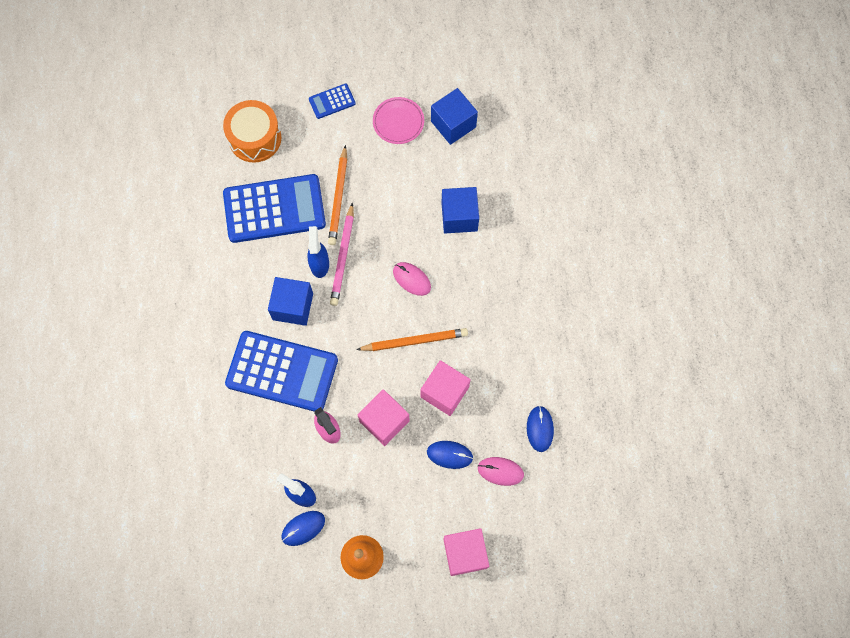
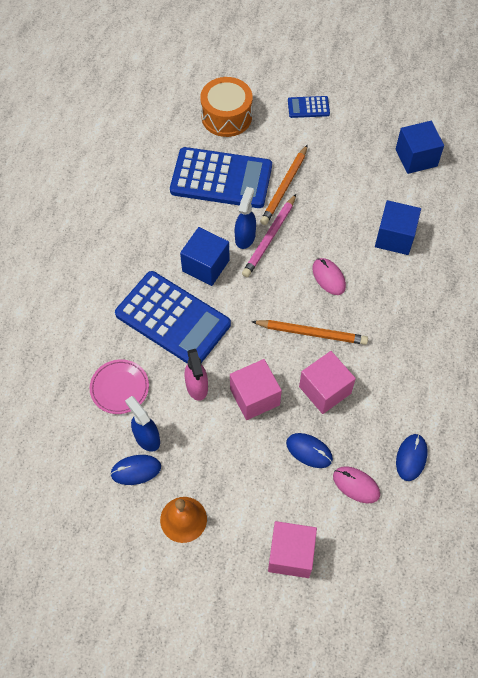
camera: 20 degrees right, 10 degrees down
(398, 122) = (364, 141): pink plate -> pink plate (119, 388)

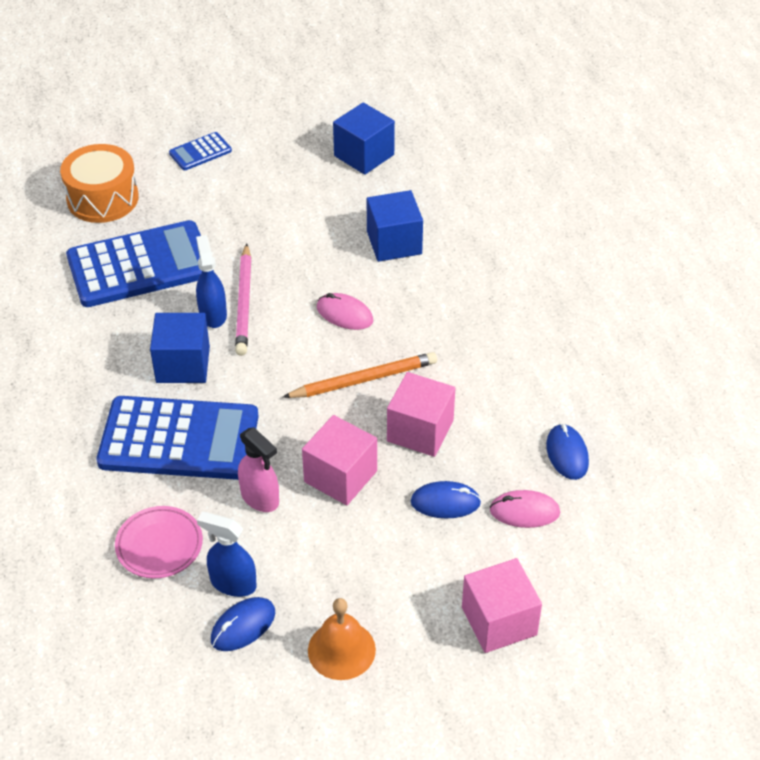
camera: 30 degrees left, 15 degrees down
(284, 187) = (227, 244): orange pencil -> none

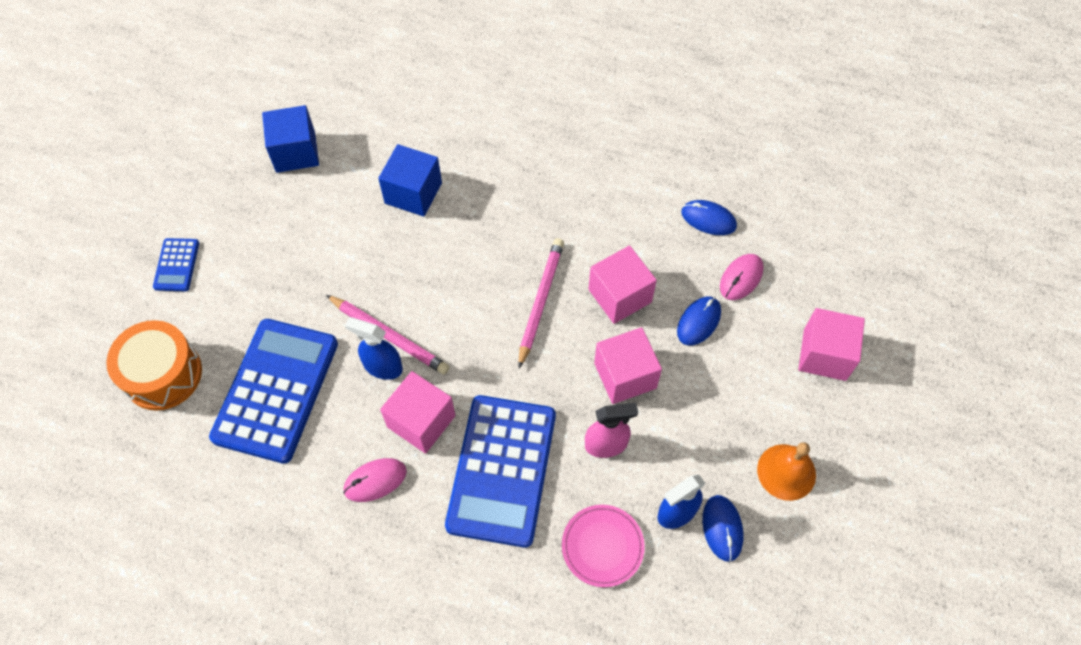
camera: 55 degrees left, 15 degrees up
(179, 439) = (502, 470): blue calculator -> blue calculator turned 150 degrees clockwise
(183, 364) = (421, 421): blue cube -> pink cube
(344, 314) = (461, 273): pink mouse -> pink mouse (375, 480)
(364, 379) = (540, 301): orange pencil -> pink pencil

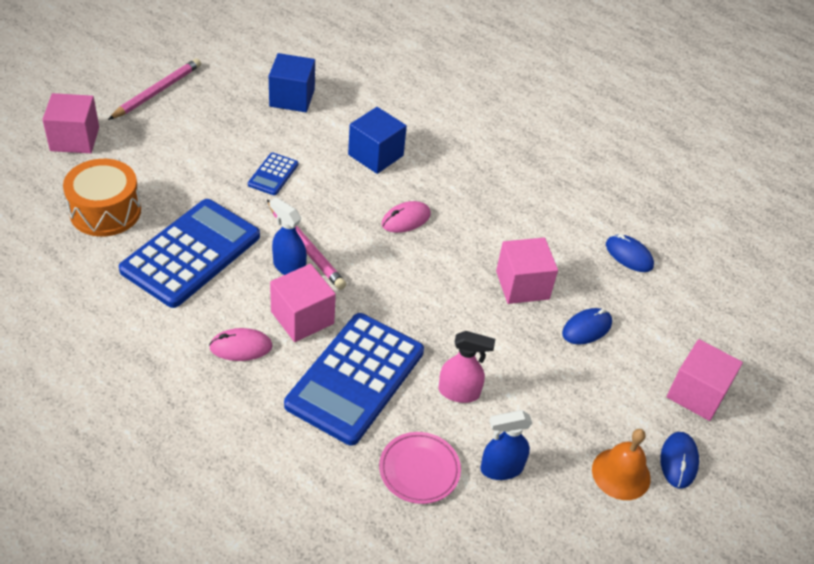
camera: 15 degrees right, 15 degrees down
(176, 265) = (157, 142): blue calculator -> blue calculator (273, 174)
(540, 301) = (449, 266): pink pencil -> pink pencil (157, 91)
(625, 375) = (500, 346): pink cube -> pink cube (75, 139)
(722, 528) = (539, 497): blue mouse -> blue mouse (678, 461)
(741, 278) = (641, 308): pink mouse -> pink mouse (406, 219)

